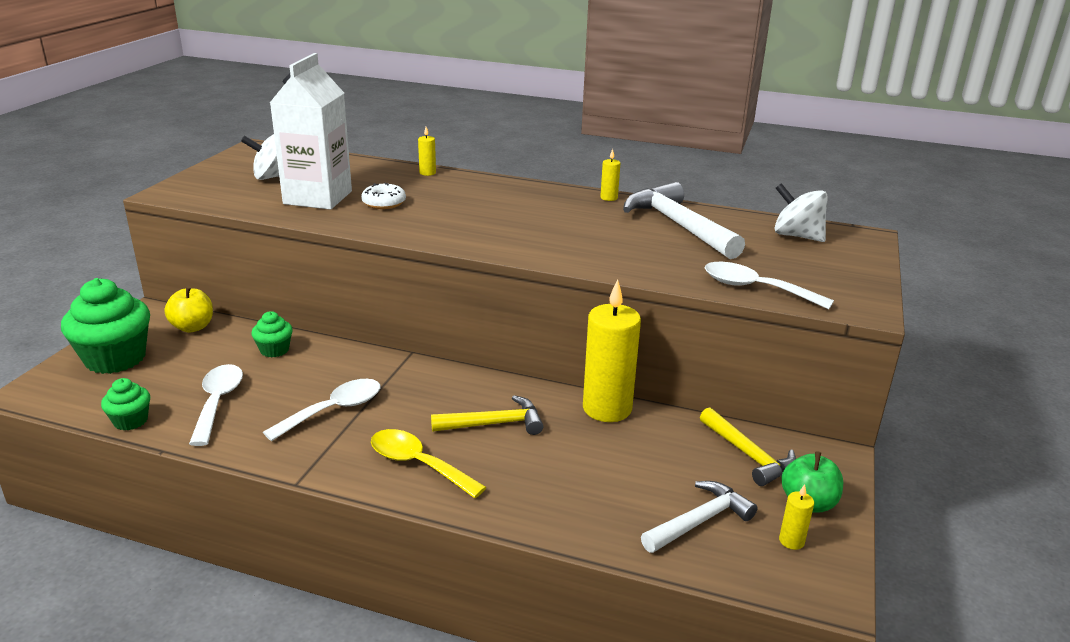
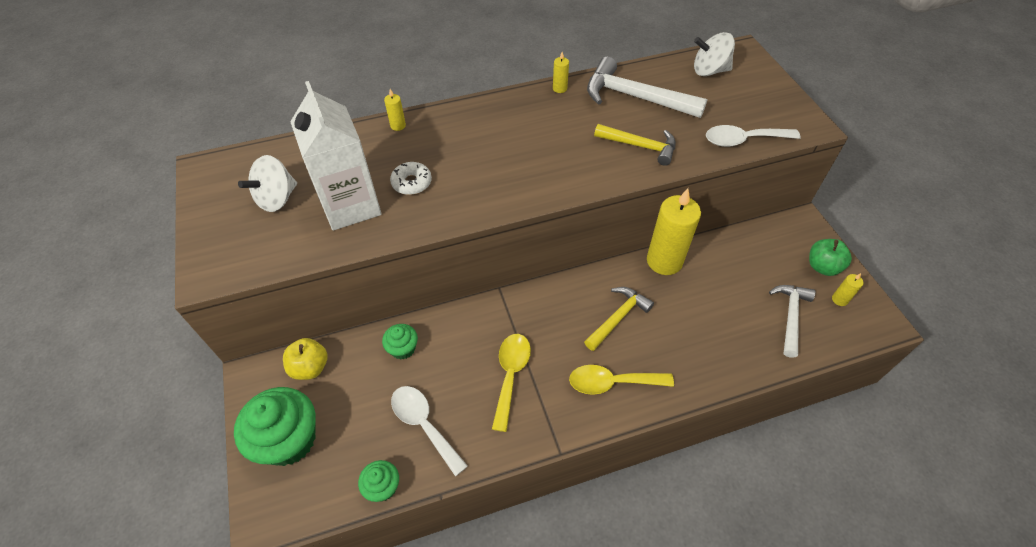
camera: 35 degrees left, 25 degrees up
(334, 410) = (510, 375): white spoon -> yellow spoon
(748, 455) = (765, 249): yellow hammer -> yellow hammer (640, 146)

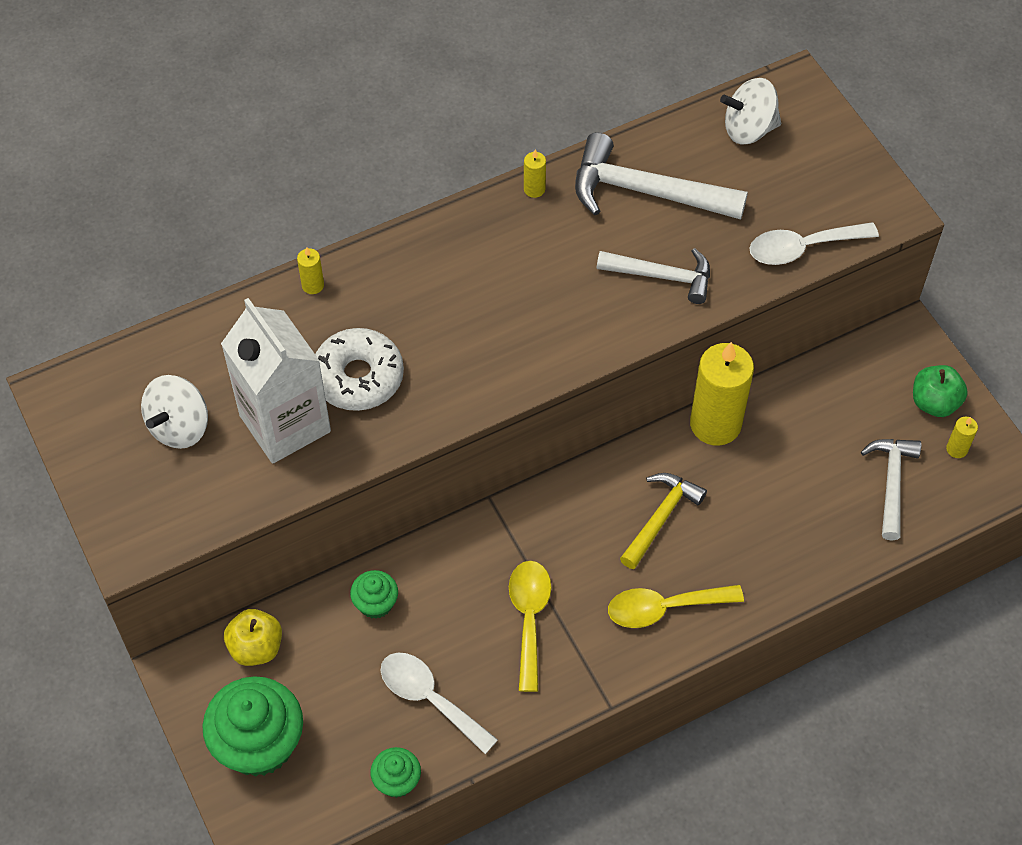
camera: 10 degrees left, 5 degrees up
(412, 183) = (358, 377): white donut -> white donut, size x1.63
(640, 146) = (662, 276): yellow hammer -> white hammer

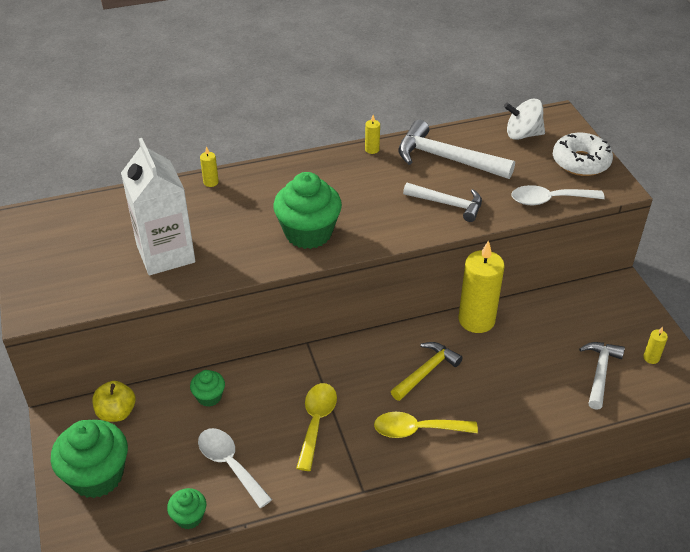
camera: 10 degrees right, 15 degrees down
(179, 427) = (94, 247): white spinning top -> none
(358, 377) = (224, 234): white donut -> white donut (580, 162)
(476, 357) = (308, 233): none -> green cupcake
(934, 402) = (637, 327): green apple -> none

